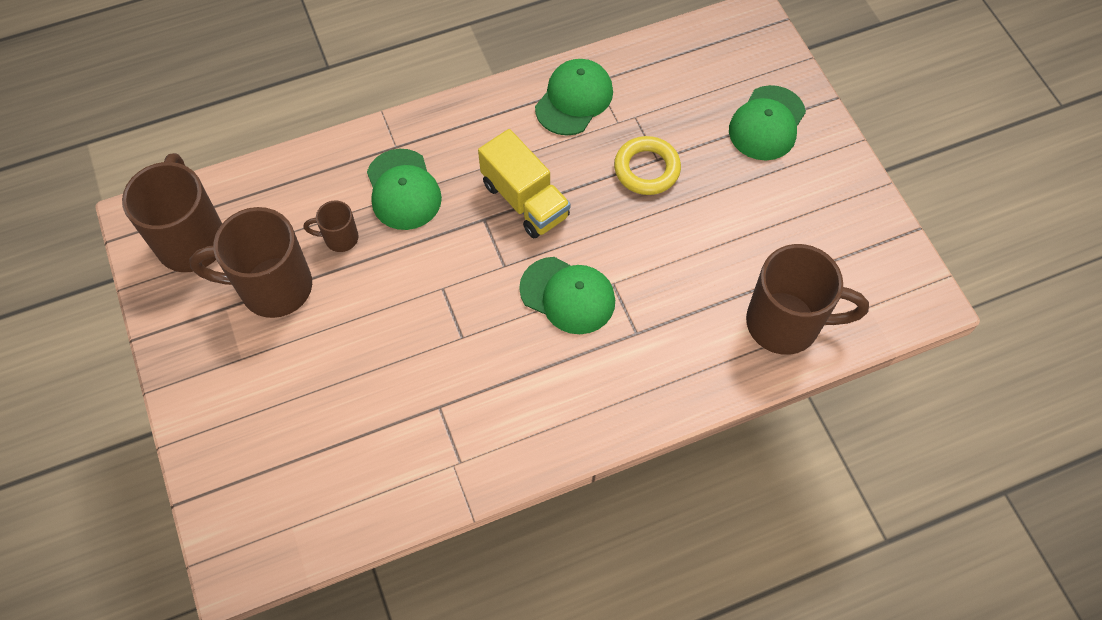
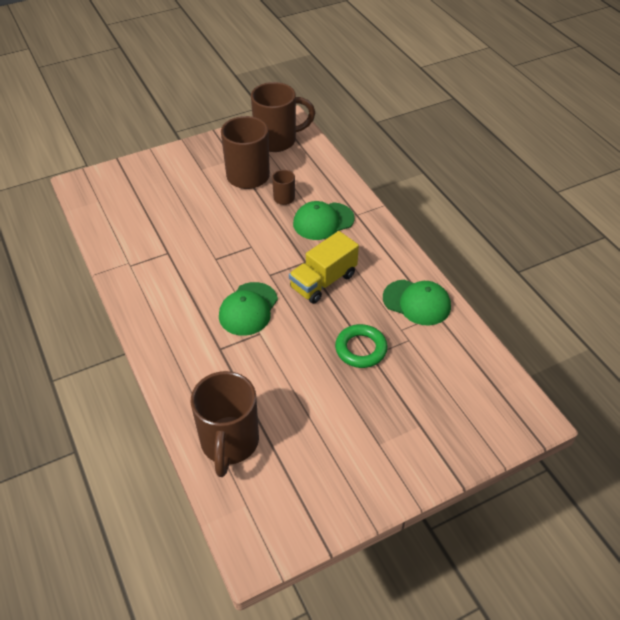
camera: 85 degrees right, 15 degrees down
(646, 169) = (361, 349): yellow ring -> green ring
(767, 123) = (421, 430): green cap -> none

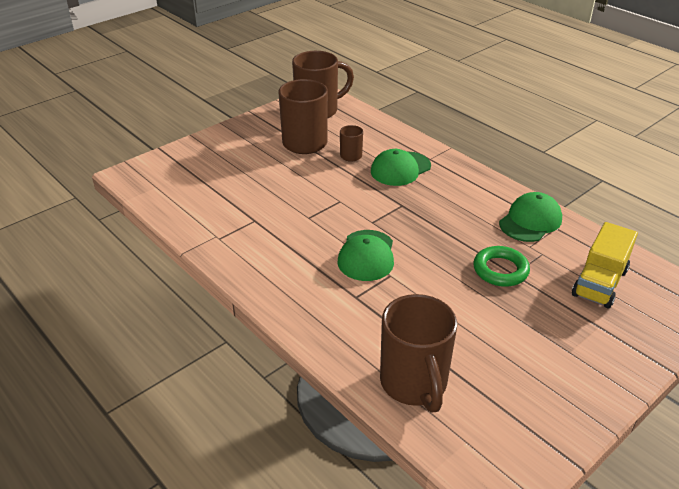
camera: 15 degrees left, 10 degrees down
(323, 281) = (429, 218): yellow truck -> yellow truck (599, 283)
(417, 302) = (530, 221): green cap -> green cap turned 60 degrees counterclockwise

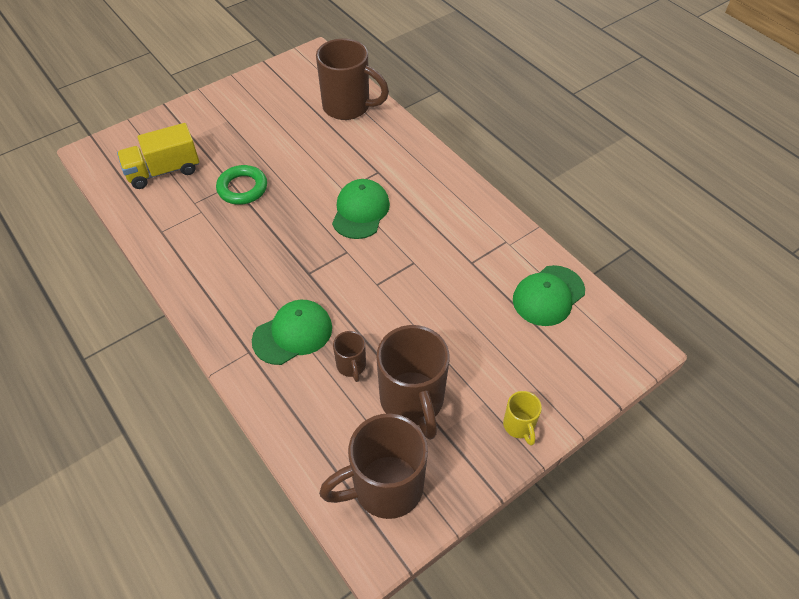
camera: 175 degrees left, 15 degrees up
(231, 135) = (519, 426): none -> yellow mug
(414, 384) = (348, 107): brown mug -> brown mug turned 120 degrees clockwise
(530, 221) = (181, 241): green cap -> green cap (548, 296)
(599, 283) = (163, 171): yellow truck -> yellow truck turned 150 degrees counterclockwise

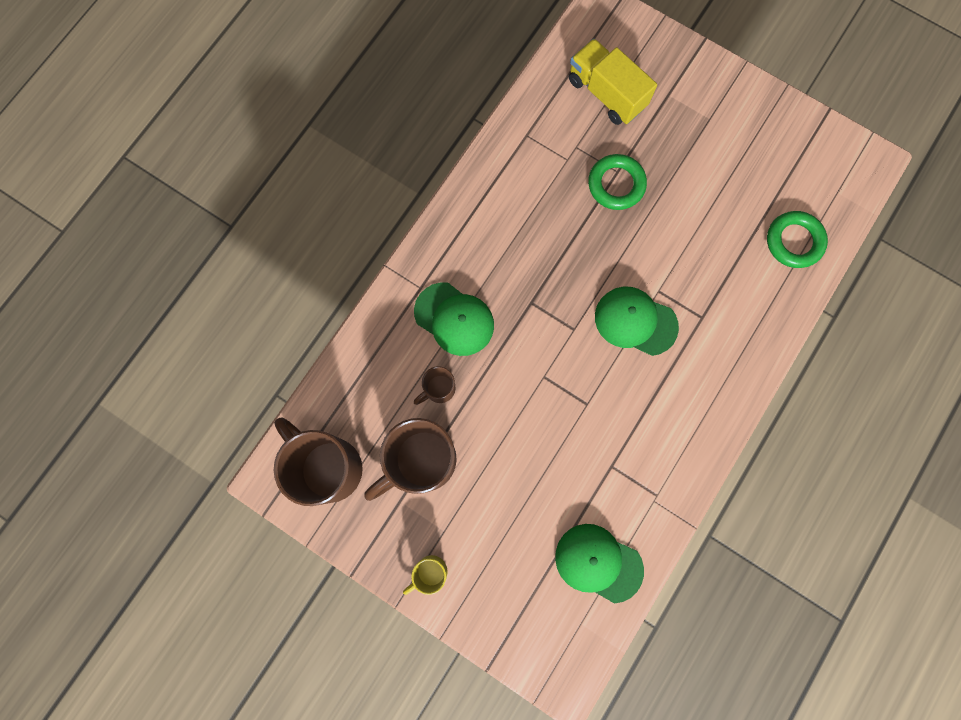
camera: 70 degrees right, 25 degrees up
(348, 107) = (794, 241): brown mug -> green ring
(360, 211) = (635, 321): green cap -> green cap turned 150 degrees counterclockwise

